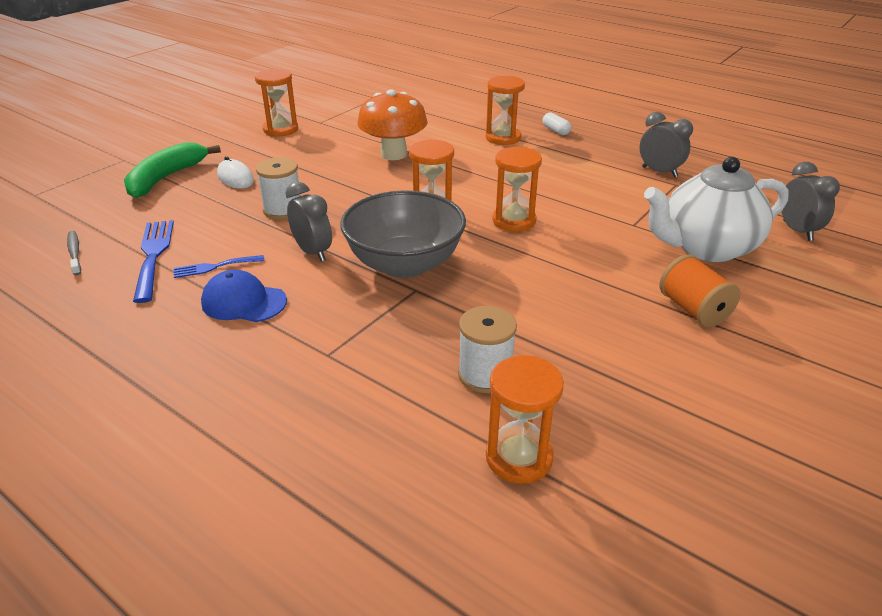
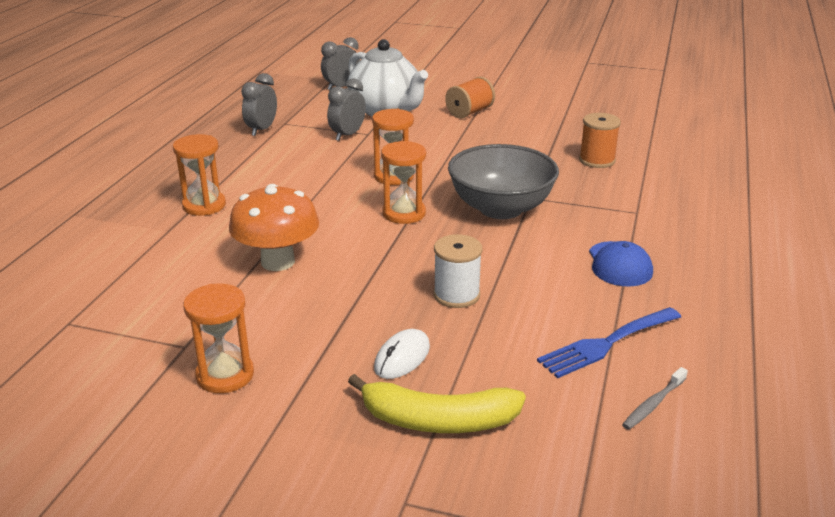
camera: 110 degrees left, 5 degrees down
(166, 178) = (438, 420): green banana -> yellow banana
(214, 267) = (589, 298): blue fork -> none
(313, 252) = (519, 254): grey clock -> grey clock (347, 135)
(485, 375) = (597, 160): white spool -> orange spool
(519, 457) = (649, 144): orange hourglass -> none
(555, 130) = (174, 180): white capsule -> none

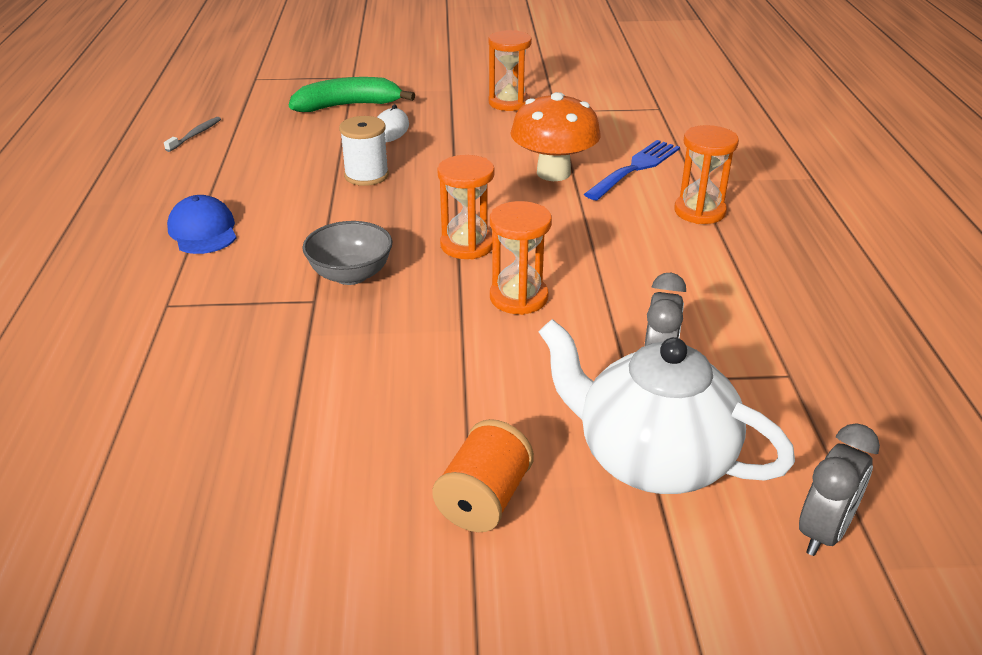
camera: 160 degrees right, 5 degrees up
(262, 130) = (803, 349): grey clock -> none
(438, 420) = (348, 106): yellow banana -> green banana
(501, 208) = (351, 275): grey bowl -> grey bowl, size x0.61
(597, 160) = (212, 401): orange spool -> none
(606, 344) = (226, 163): blue fork -> blue fork (635, 168)

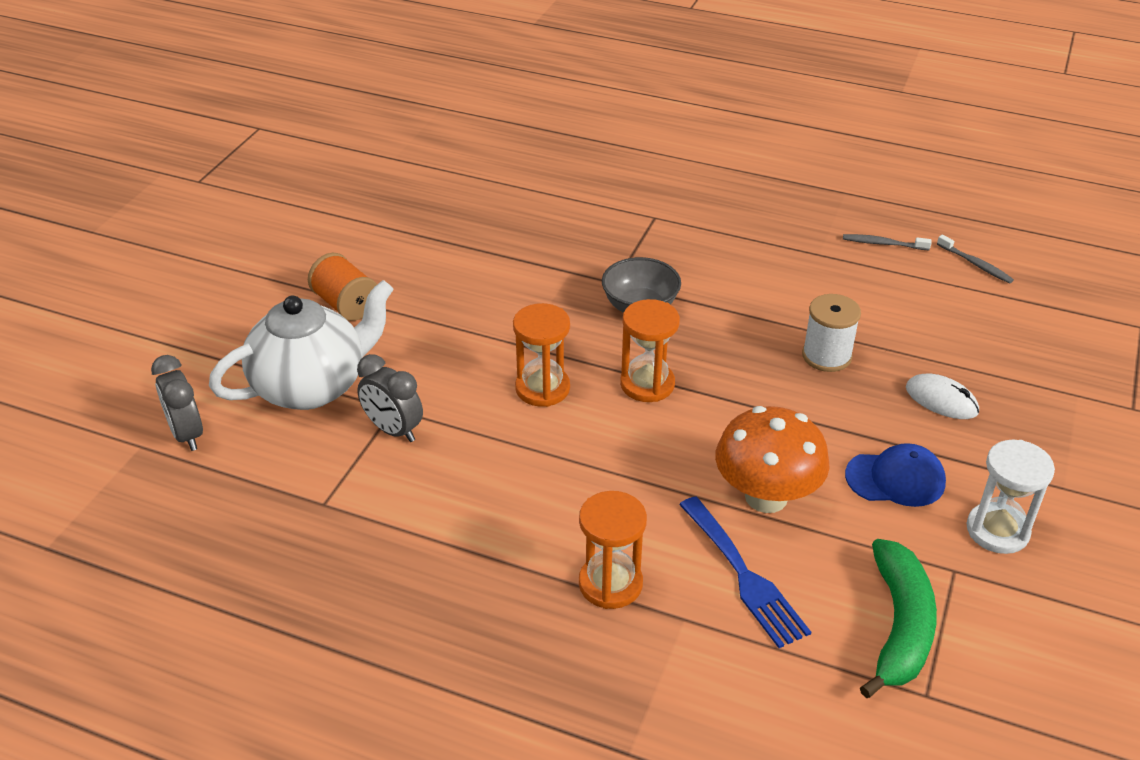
camera: 115 degrees right, 5 degrees up
(176, 174) = (883, 244): none -> grey toothbrush
(203, 231) = (761, 245): blue cap -> blue cap (895, 479)
(348, 106) = (1028, 383): green banana -> green banana (899, 626)
(509, 103) = (997, 530): orange hourglass -> white hourglass

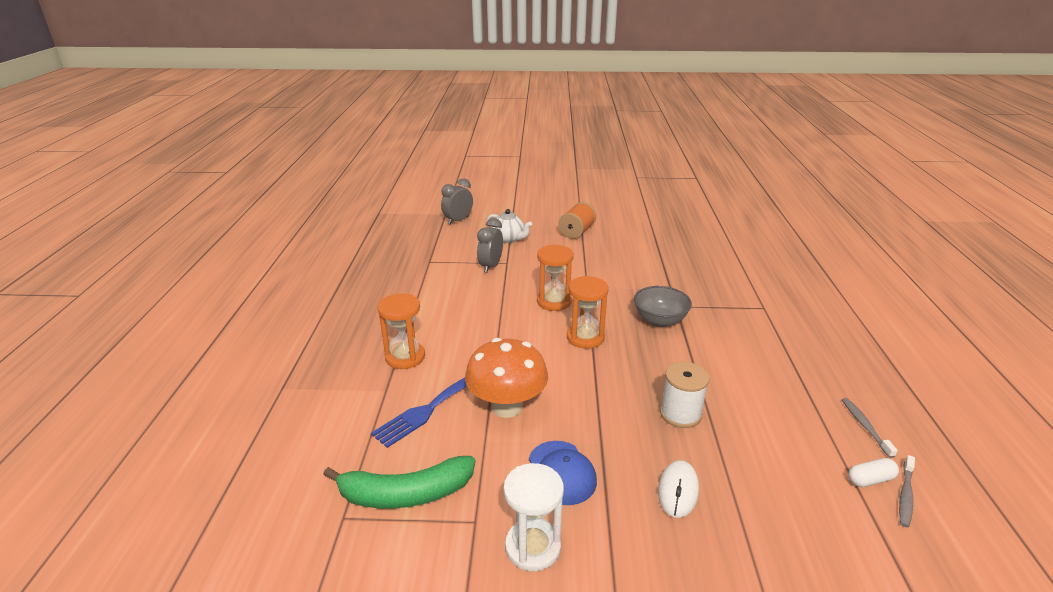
camera: 70 degrees right, 10 degrees down
(312, 386) = (509, 239): white teapot -> white teapot, size x0.53
(953, 274) = (870, 479): none -> white capsule

